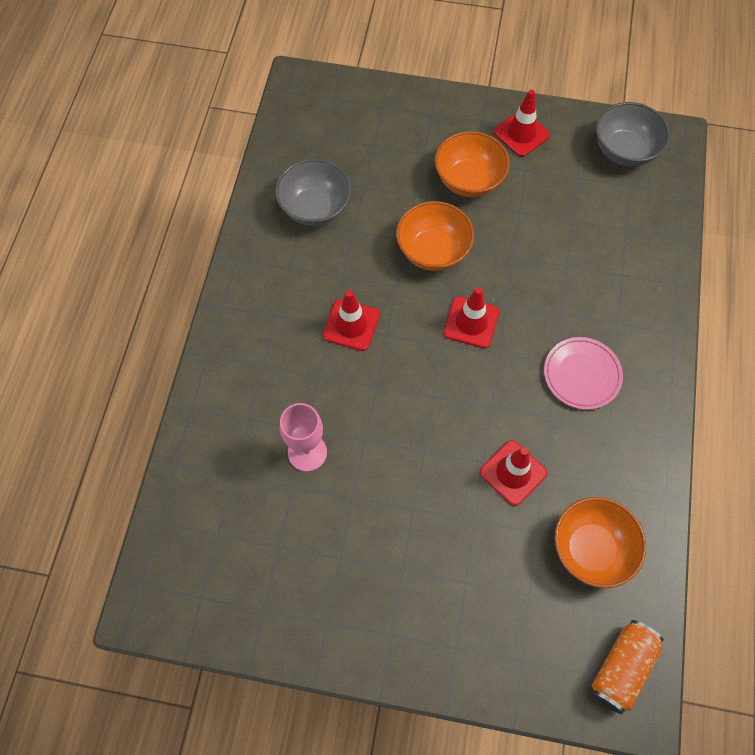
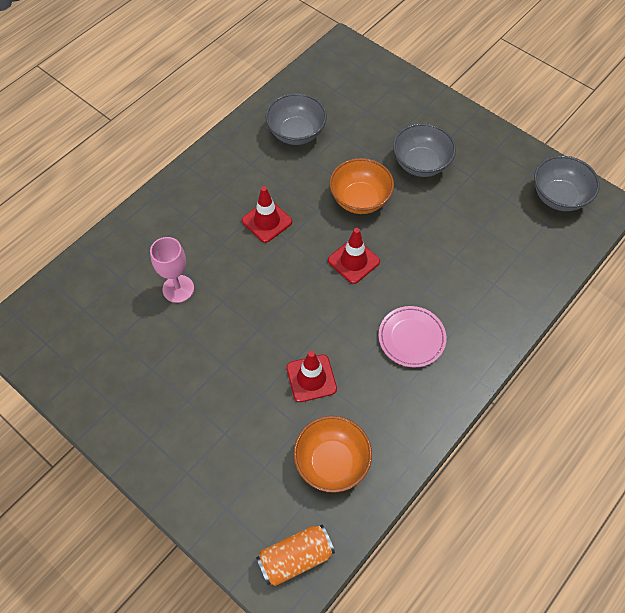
camera: 30 degrees right, 5 degrees down
(469, 180) = (421, 164): orange bowl -> grey bowl
(521, 134) = (484, 149): red traffic cone -> none

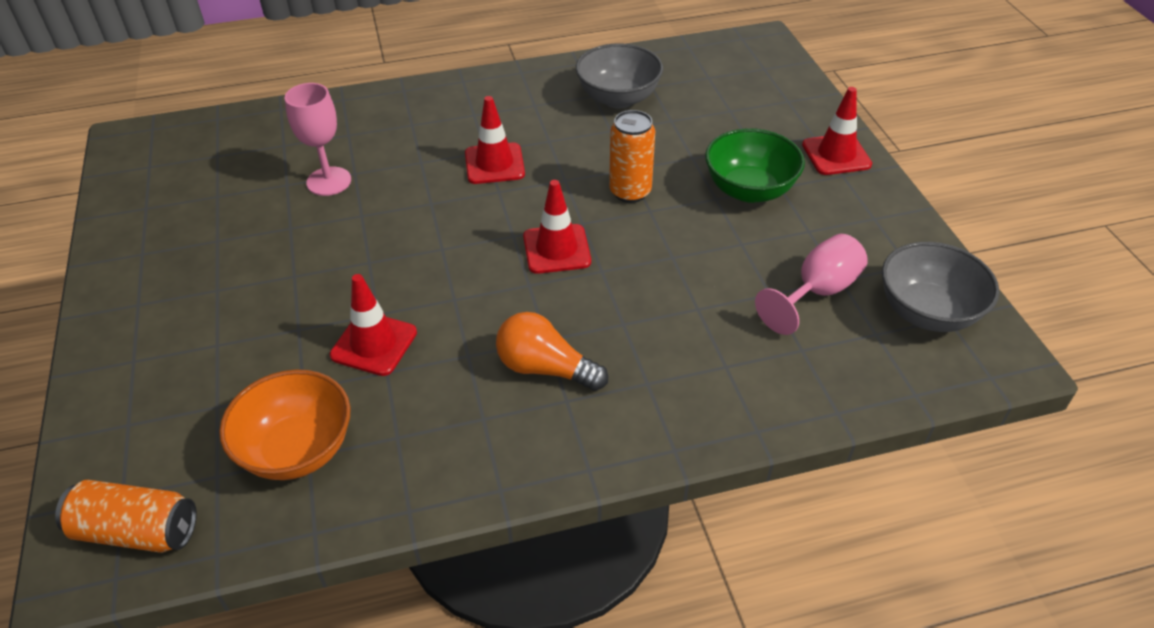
camera: 35 degrees right, 15 degrees down
(360, 199) = (630, 192): orange bowl -> orange can
(411, 338) = (545, 368): pink plate -> orange light bulb
(421, 164) = (749, 190): grey bowl -> green bowl
(446, 115) = (836, 155): none -> red traffic cone
(502, 213) = (817, 292): none -> pink goblet

